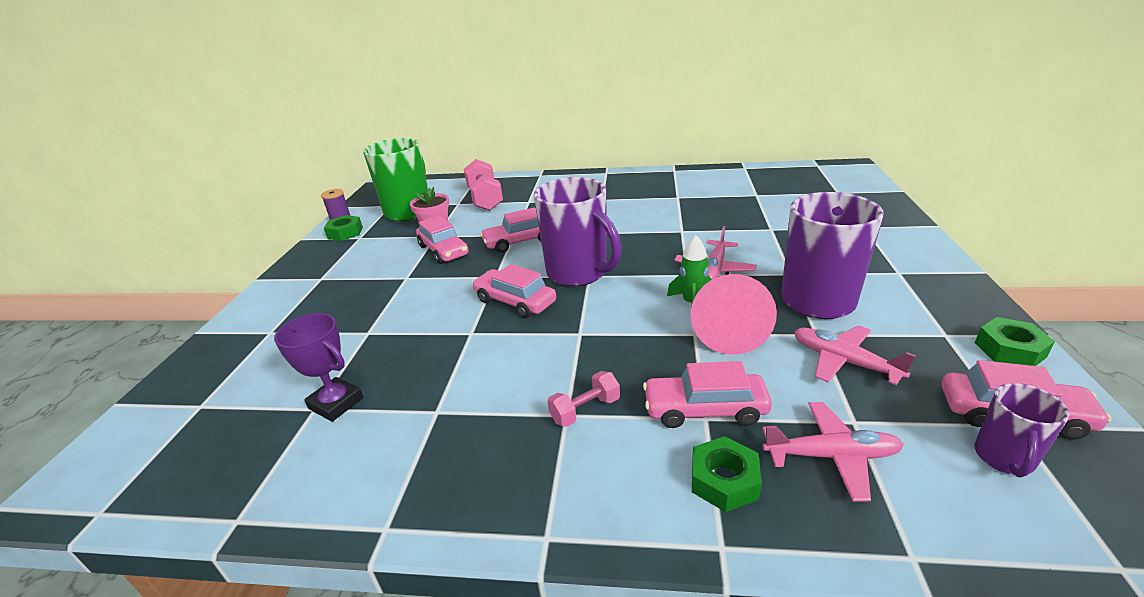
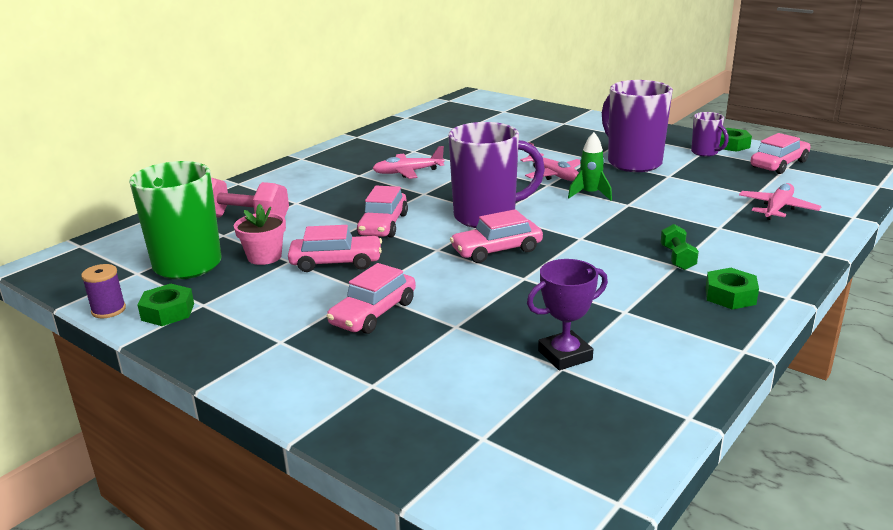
camera: 60 degrees left, 5 degrees down
(585, 410) = (677, 258): pink dumbbell -> green dumbbell
(705, 409) = (711, 225): pink car -> pink car (373, 313)
(724, 480) = (776, 238): green nut -> green nut (730, 295)
(728, 329) = (635, 194): pink cone -> none
(844, 361) = (702, 179): pink plane -> pink plane (408, 172)
(1004, 458) = (806, 178): purple mug -> purple mug (705, 153)

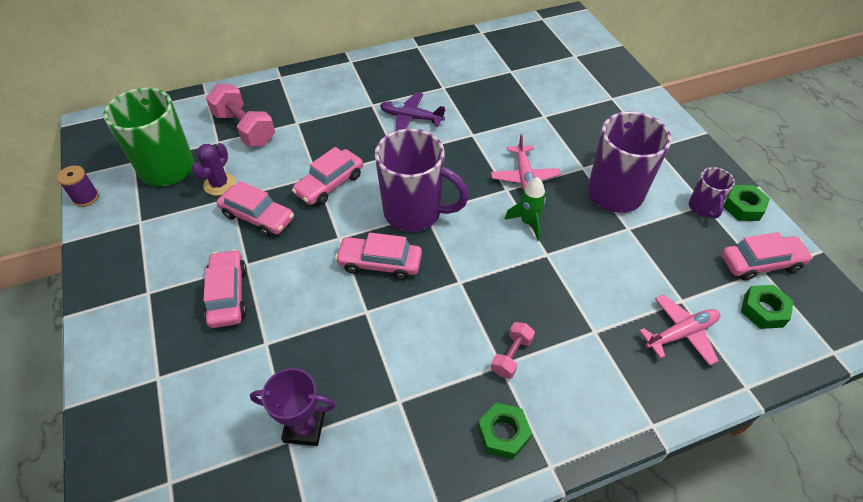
camera: 30 degrees right, 25 degrees up
(168, 312) = (114, 219): green nut -> green nut (763, 310)
(264, 257) = (219, 184): pink flower pot -> purple cactus
(373, 313) = (228, 294): pink car -> pink car turned 105 degrees clockwise
(408, 172) = (411, 118): pink plane -> purple plane
(677, 258) = (511, 356): green dumbbell -> pink dumbbell

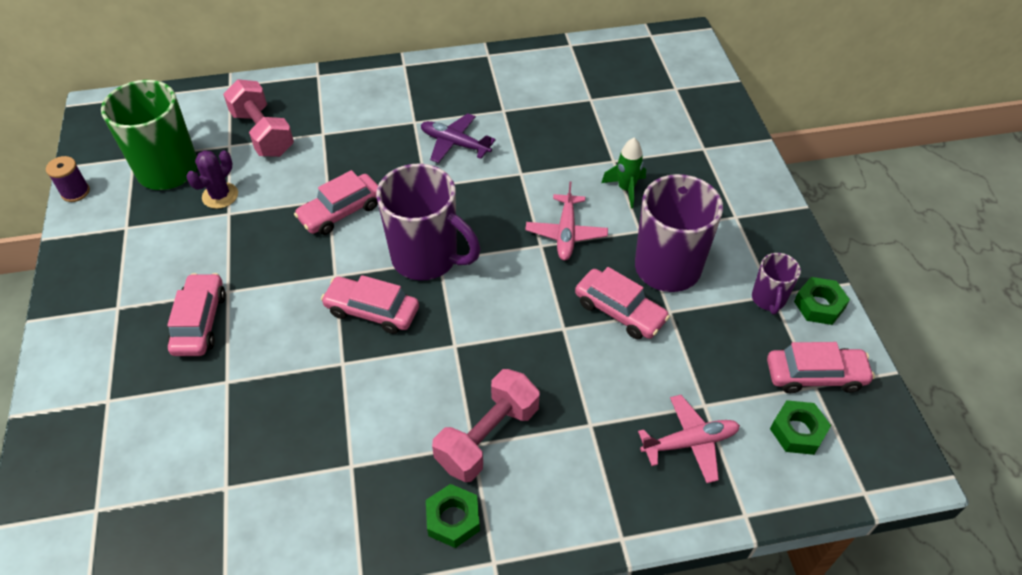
camera: 10 degrees right, 0 degrees up
(257, 217) = (252, 239): pink car -> pink car (619, 311)
(304, 427) = (245, 477): purple trophy -> none
(511, 356) = (488, 437): pink dumbbell -> pink dumbbell, size x1.83
(528, 222) = (554, 288): green rocket -> green rocket (626, 189)

